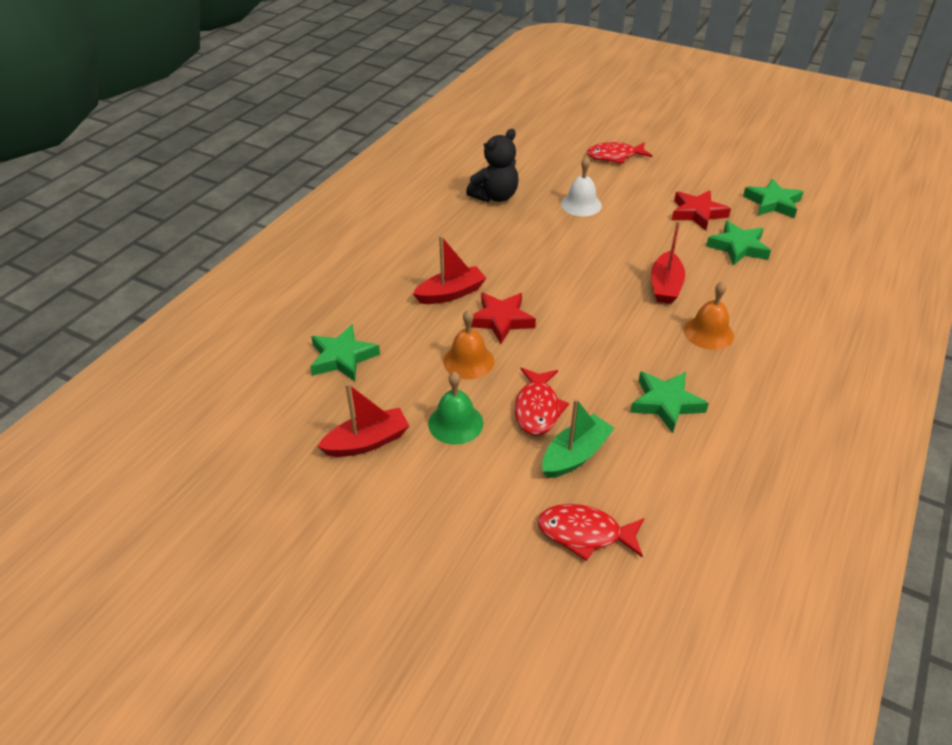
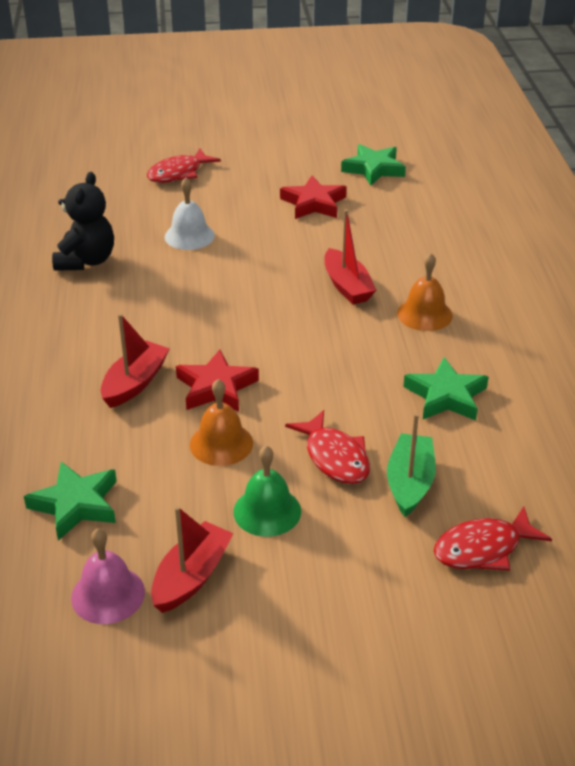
camera: 35 degrees left, 5 degrees down
(308, 426) = (108, 594): none -> pink bell
(738, 247) = (380, 223): green star -> none

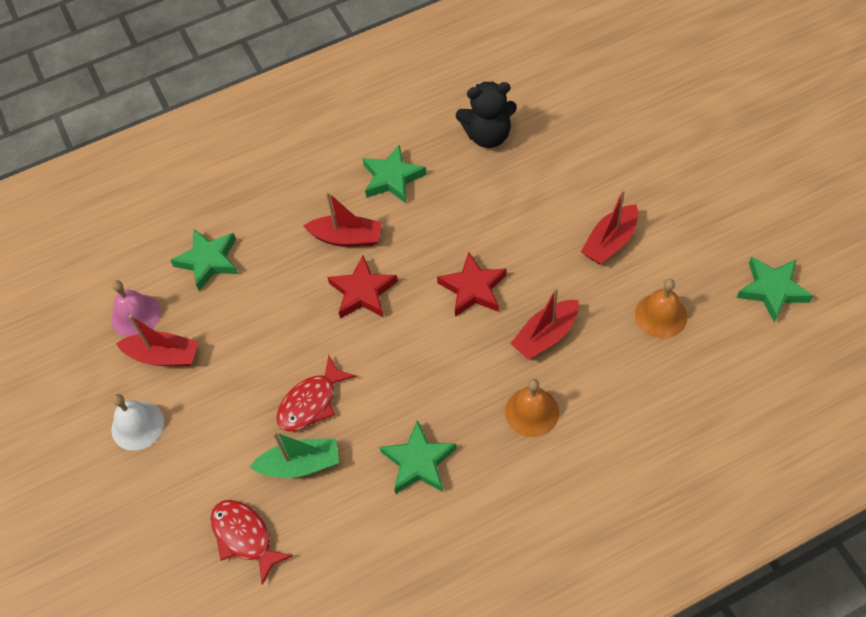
camera: 75 degrees right, 20 degrees up
(82, 333) = (392, 178): none -> green star
(178, 173) = (663, 137): red fish -> none
(189, 236) = (562, 188): white bell -> white bell (137, 425)
(221, 443) = (299, 321): orange bell -> orange bell (661, 315)
(267, 511) = (239, 378): green bell -> none
(269, 227) = (610, 242): none -> red boat
(314, 203) = (673, 261): red star -> red star (473, 289)

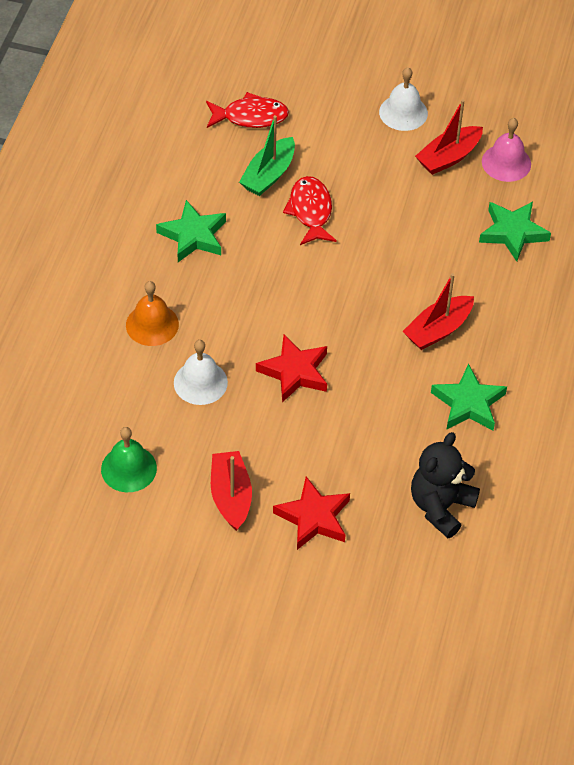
camera: 125 degrees right, 5 degrees down
(363, 292) = (372, 303): red star -> red star (313, 517)
(545, 336) = (200, 382): red boat -> white bell
(661, 315) = (128, 468): orange bell -> green bell
(772, 290) = (58, 563): green star -> none

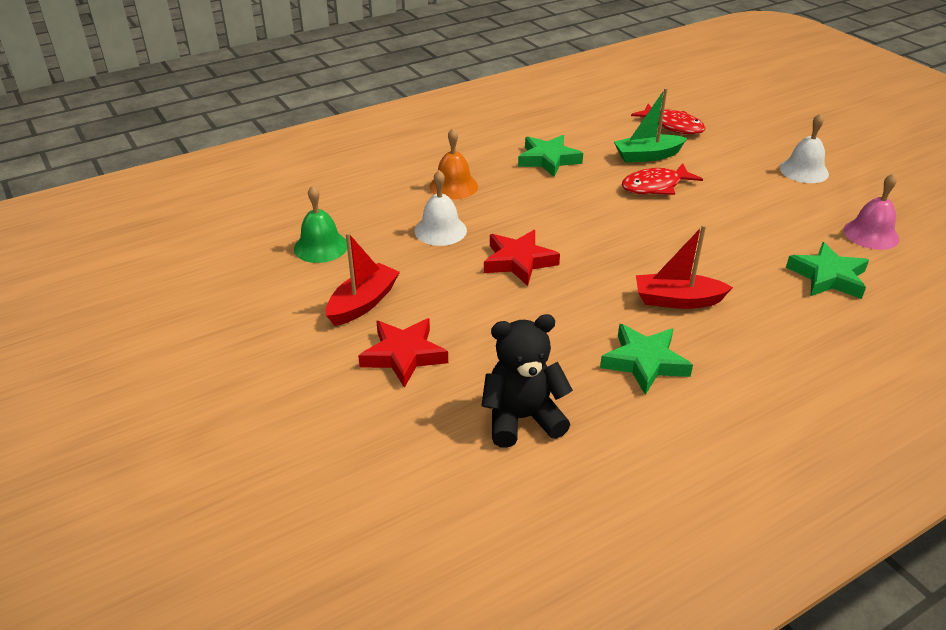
camera: 45 degrees right, 15 degrees down
(310, 211) = (655, 186): red fish -> red fish turned 150 degrees counterclockwise
(448, 157) = (816, 209): red boat -> none

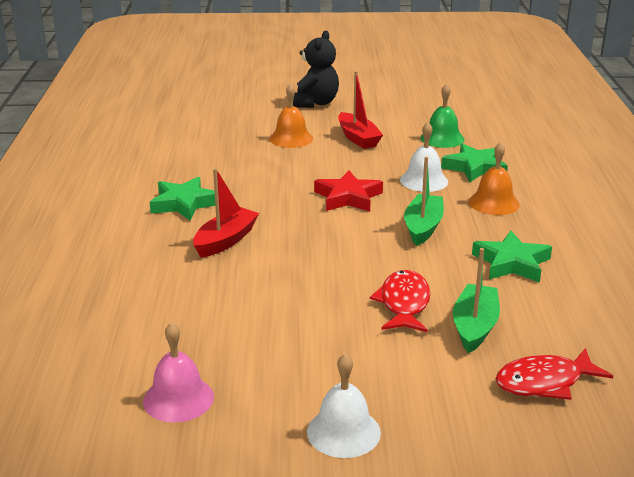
camera: 120 degrees right, 10 degrees down
(403, 355) = (291, 138): red star -> orange bell
(522, 418) = (195, 155): black teddy bear -> black teddy bear (315, 103)
(534, 207) = (423, 227): none -> green boat
(827, 277) = (159, 327): green star -> green star (475, 168)

